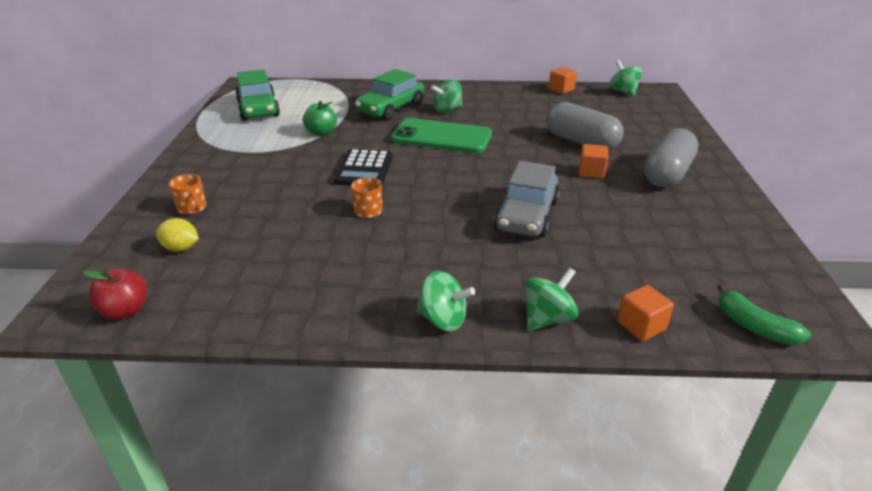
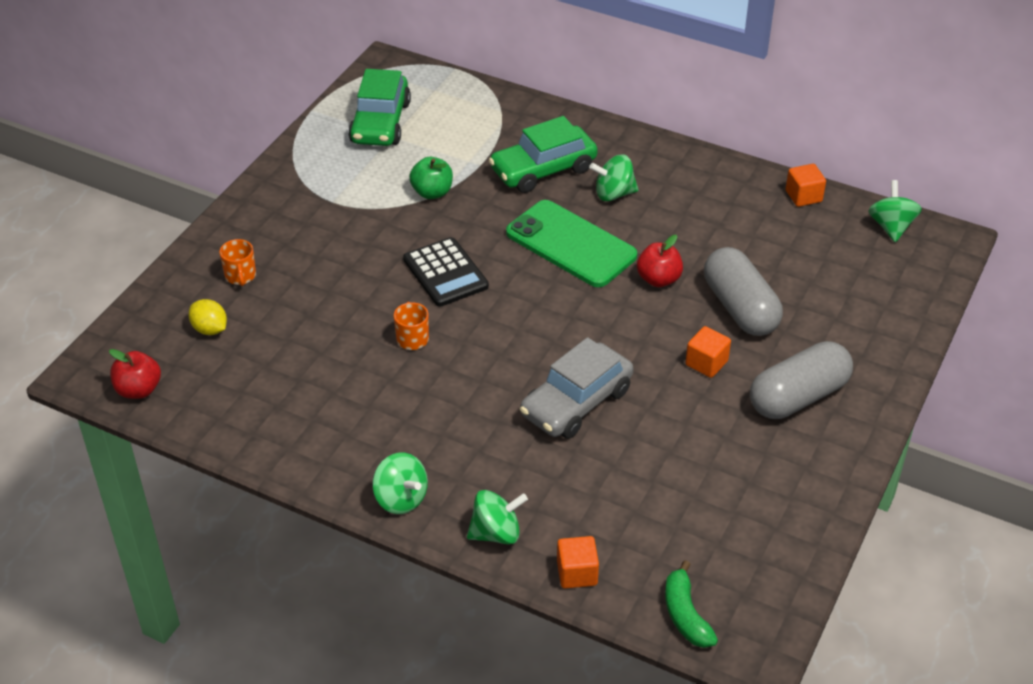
camera: 25 degrees right, 10 degrees up
(364, 169) = (445, 273): black calculator -> black calculator turned 60 degrees counterclockwise
(516, 140) = (658, 279): none -> red apple

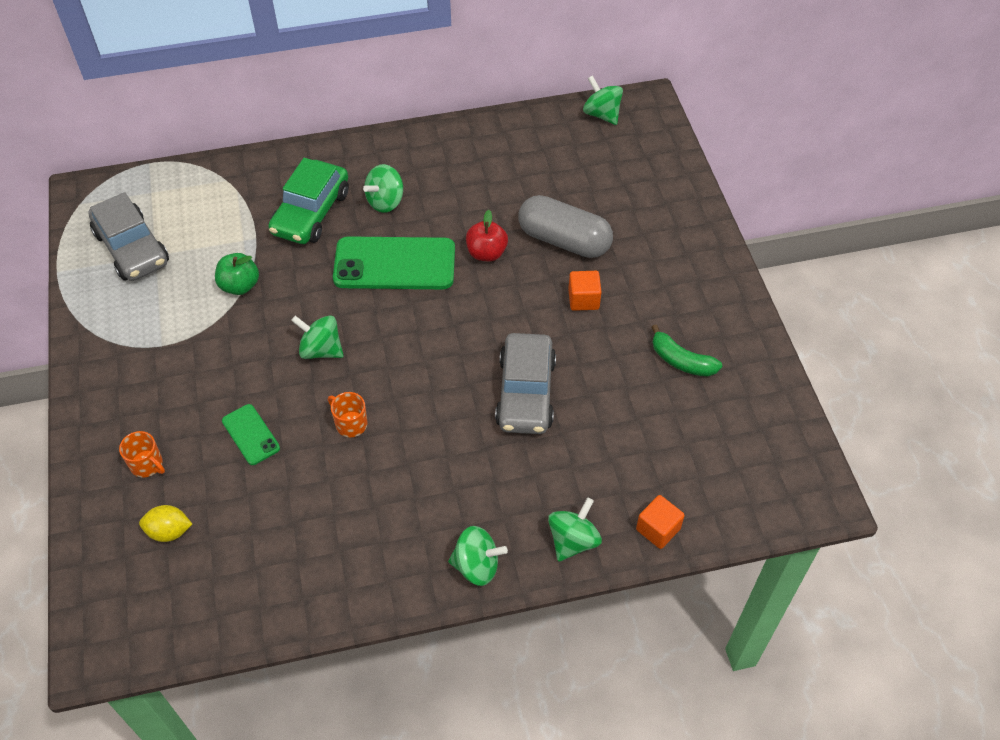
camera: 40 degrees left, 10 degrees up
(139, 390) = (161, 631): red apple -> none
(332, 300) = (251, 434): none -> green phone
(380, 122) = (132, 248): green car -> grey car
(445, 273) = (321, 350): black calculator -> green spinning top
(685, 615) = (756, 506): green banana -> green banana (681, 361)
(798, 396) = (667, 285): grey capsule -> none
(803, 196) = (522, 124): orange cube -> none

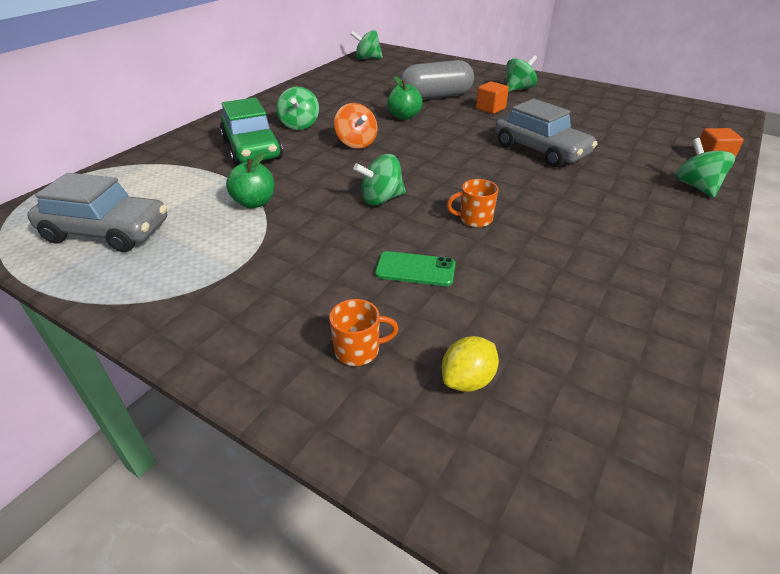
camera: 45 degrees left, 15 degrees down
(394, 264) = (356, 143): green phone -> orange spinning top
(477, 566) = (688, 229): green spinning top -> green spinning top (518, 89)
(486, 253) = (404, 116): red apple -> green apple
(681, 361) = (579, 105): green banana -> none

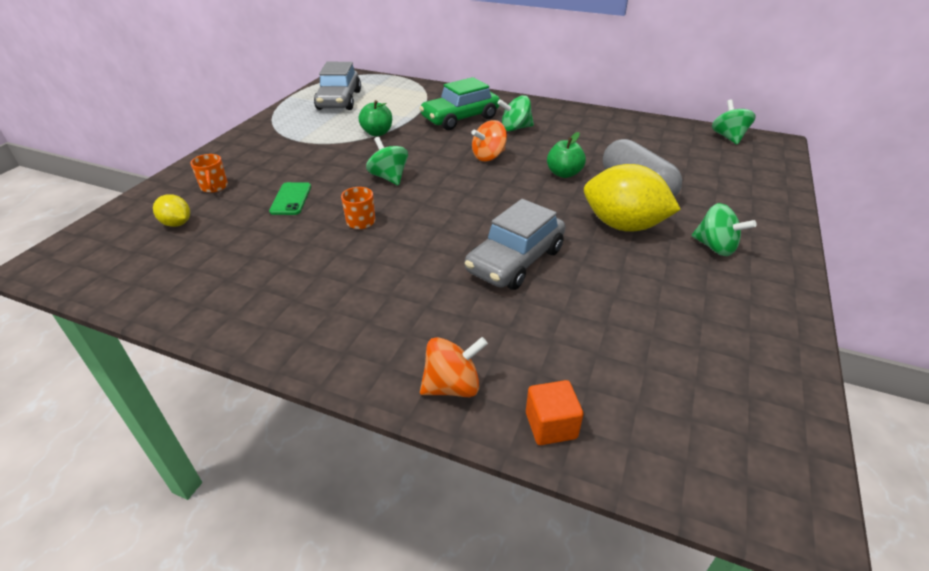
camera: 80 degrees right, 0 degrees up
(490, 109) = (623, 225): orange cube -> yellow lemon
(696, 186) = (452, 386): green spinning top -> orange spinning top

